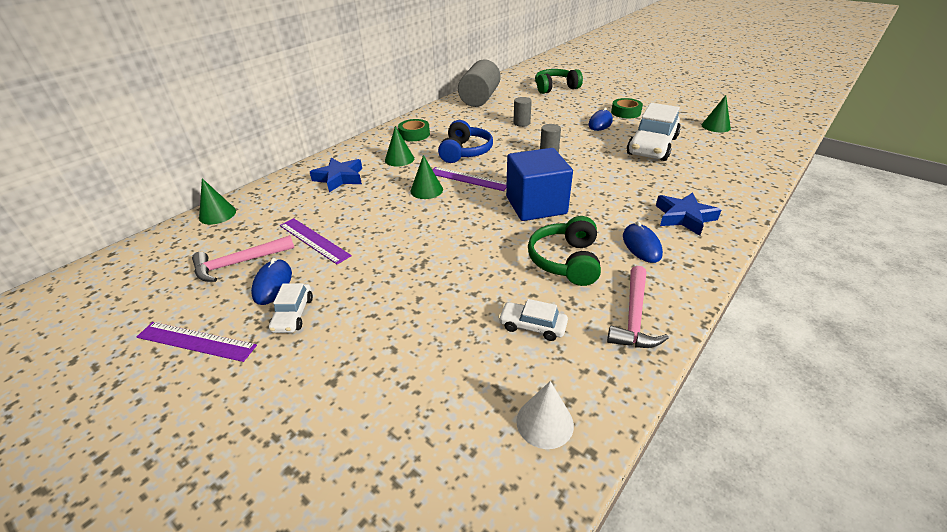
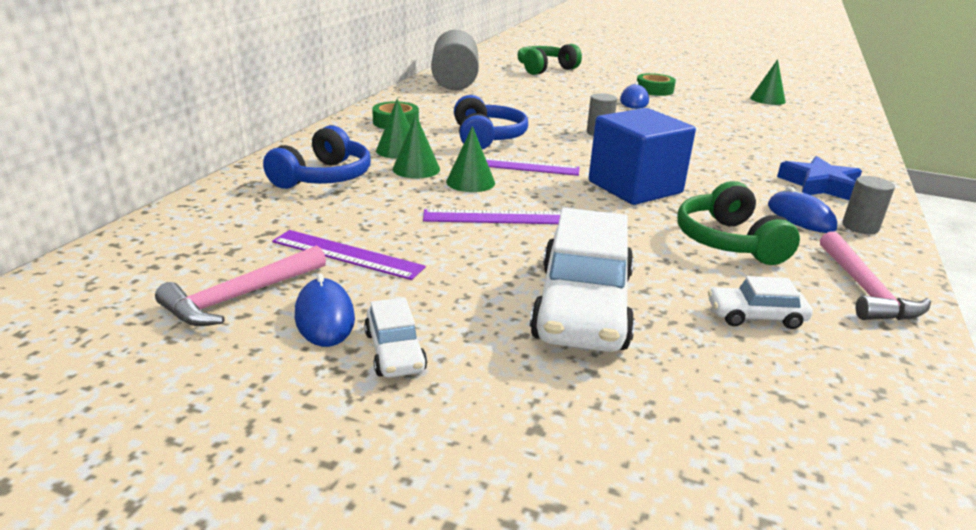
camera: 20 degrees left, 10 degrees down
(196, 341) = (248, 414): purple ruler -> purple ruler (495, 217)
(217, 214) = (144, 237): green cone -> green cone (416, 169)
(339, 178) = (323, 177): blue star -> blue headphones
(521, 123) = (535, 105): grey cylinder -> grey cylinder (860, 227)
(544, 422) = (875, 421): white cone -> none
(652, 146) = (716, 120): white car -> white car (582, 307)

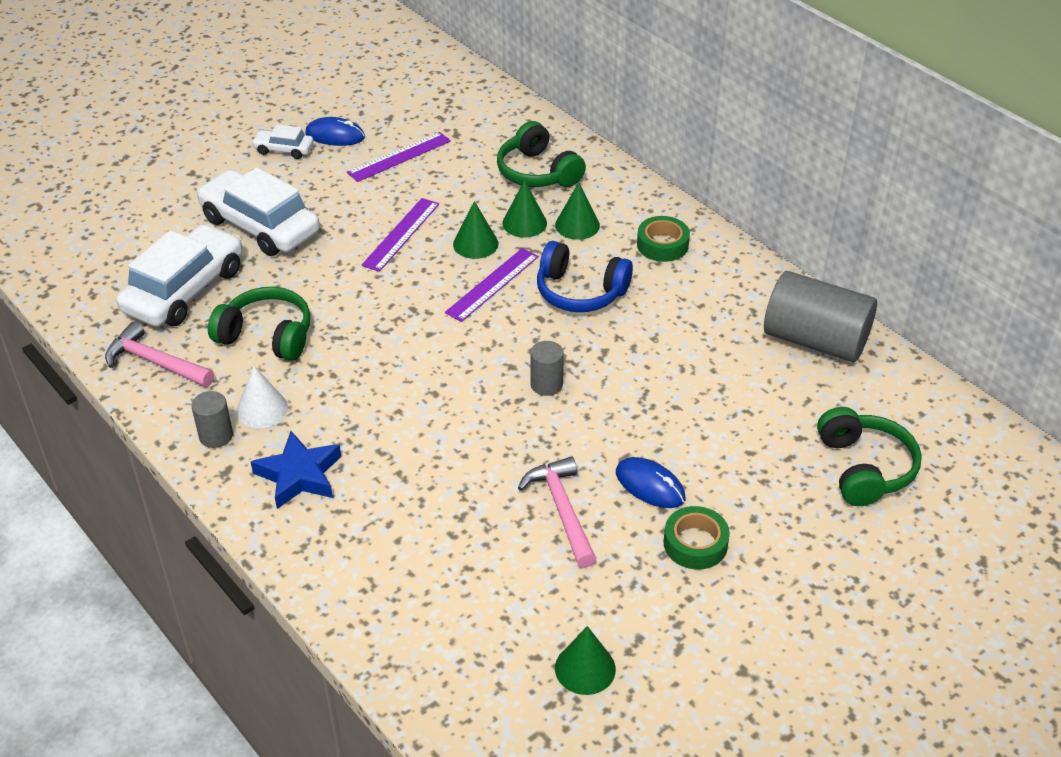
camera: 120 degrees right, 15 degrees up
(241, 296) = (380, 113): pink hammer -> pink hammer (562, 510)
(323, 177) = (538, 172): blue headphones -> green headphones
(635, 187) = (395, 336): blue cube -> none
(755, 316) = (185, 290): white car -> white car, size x2.10
(800, 217) = (262, 409): blue mouse -> white cone

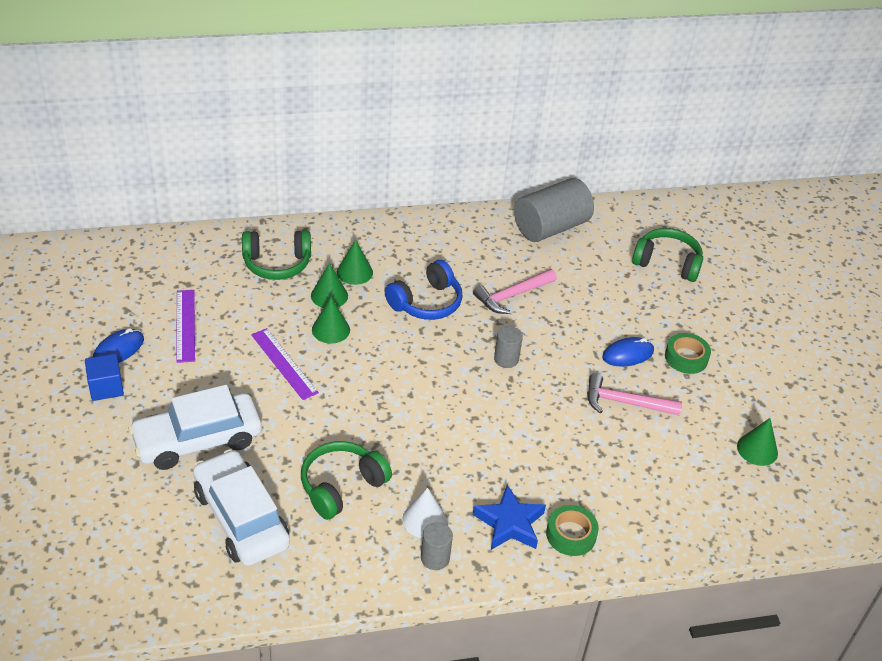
camera: 65 degrees left, 0 degrees up
(155, 362) = (320, 568): pink hammer -> pink hammer (512, 295)
(284, 150) = (106, 387): white car -> blue cube
(492, 284) = (383, 340): purple ruler -> none
(662, 245) = (410, 244): green tape -> green tape (571, 535)

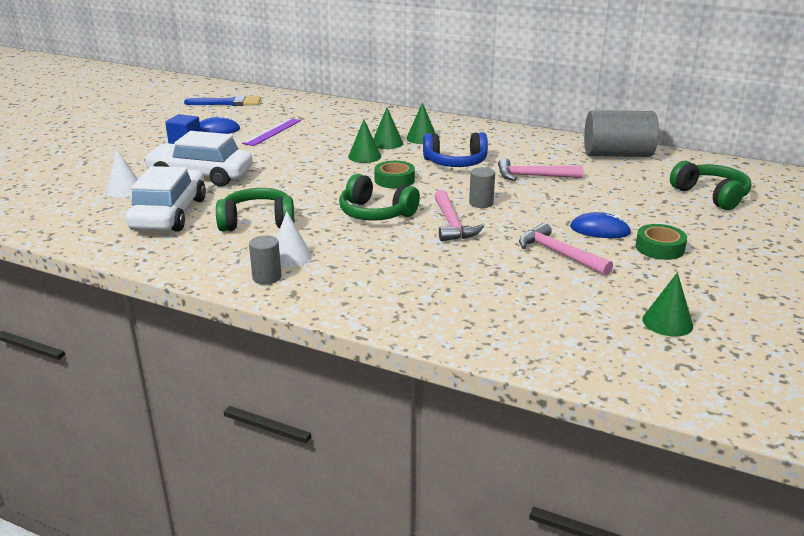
camera: 40 degrees right, 15 degrees down
(64, 287) = (228, 103): none -> blue brush
(144, 504) = (124, 190): none -> white cone
(277, 263) = (372, 123): green headphones -> green headphones (376, 213)
(284, 363) = (309, 161): purple ruler -> none
(509, 523) = (354, 281): blue star -> none
(510, 402) = (452, 224): none -> pink hammer
(571, 535) = (398, 306): green tape -> green tape (394, 180)

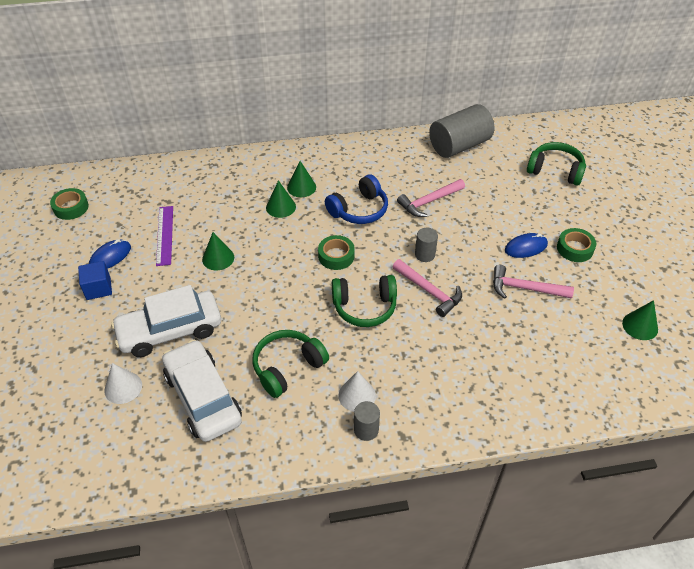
camera: 35 degrees left, 20 degrees up
(228, 103) = (71, 207): blue brush -> green tape
(364, 156) = (281, 235): green cone -> green cone (218, 258)

